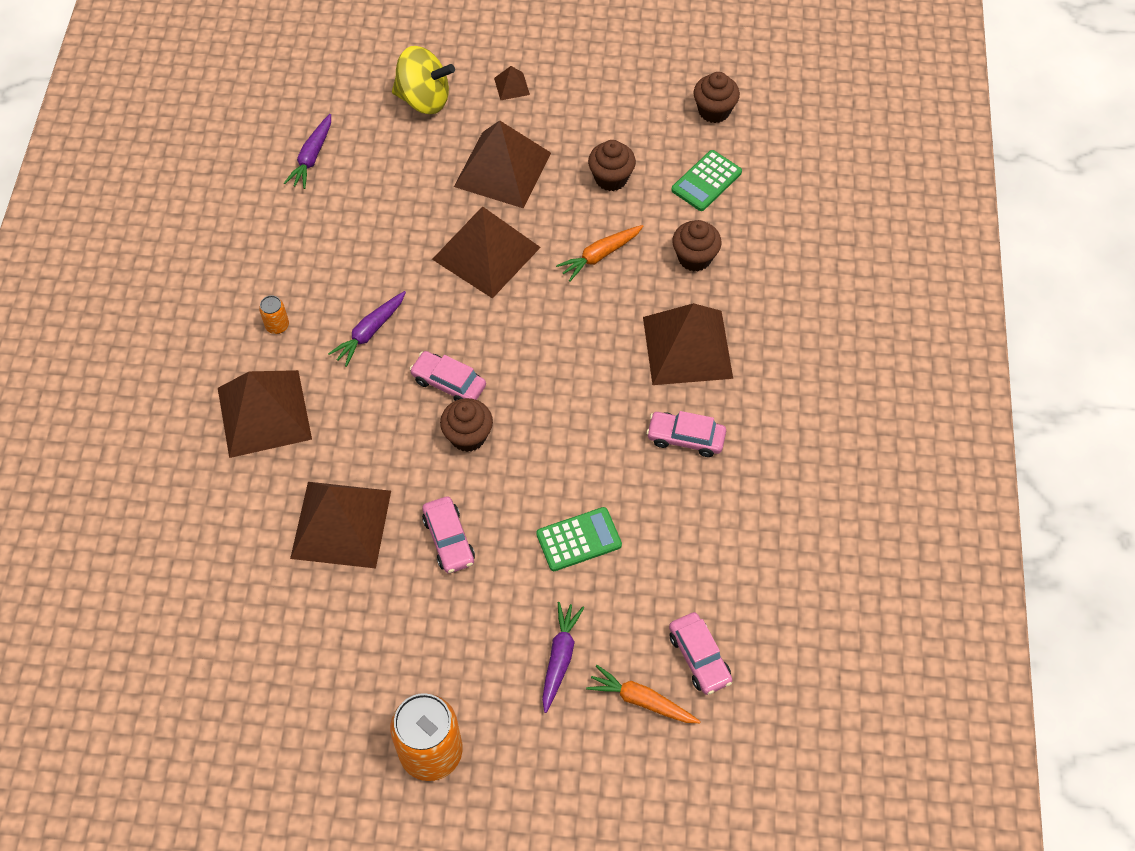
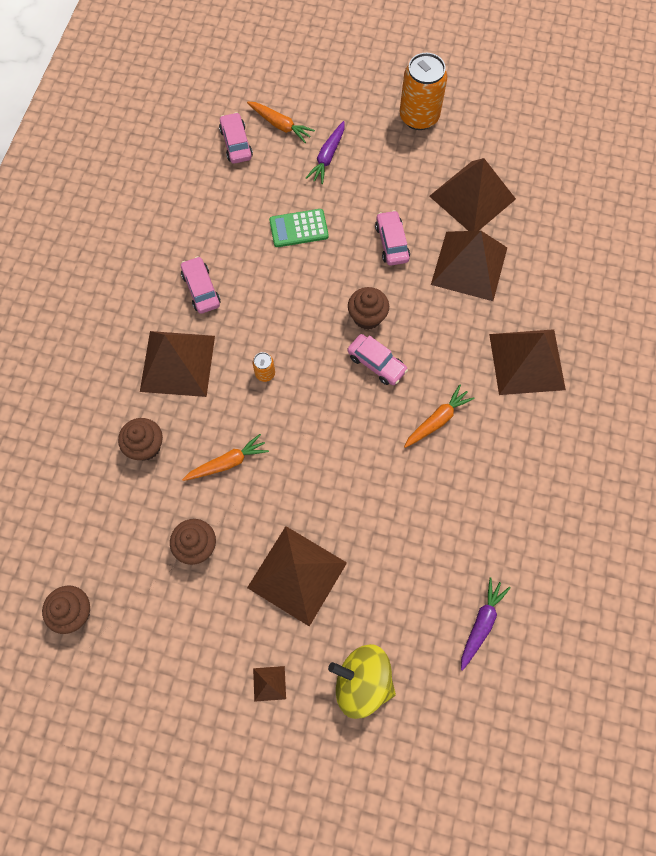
camera: 170 degrees left, 10 degrees up
(277, 326) = (516, 439): orange can -> orange can (265, 373)
(370, 332) = (437, 420): purple carrot -> orange carrot
(486, 253) = (327, 482): brown pyramid -> brown pyramid (472, 197)
(685, 438) = (201, 289): pink car -> pink car turned 135 degrees counterclockwise
(706, 181) = (109, 527): green calculator -> none

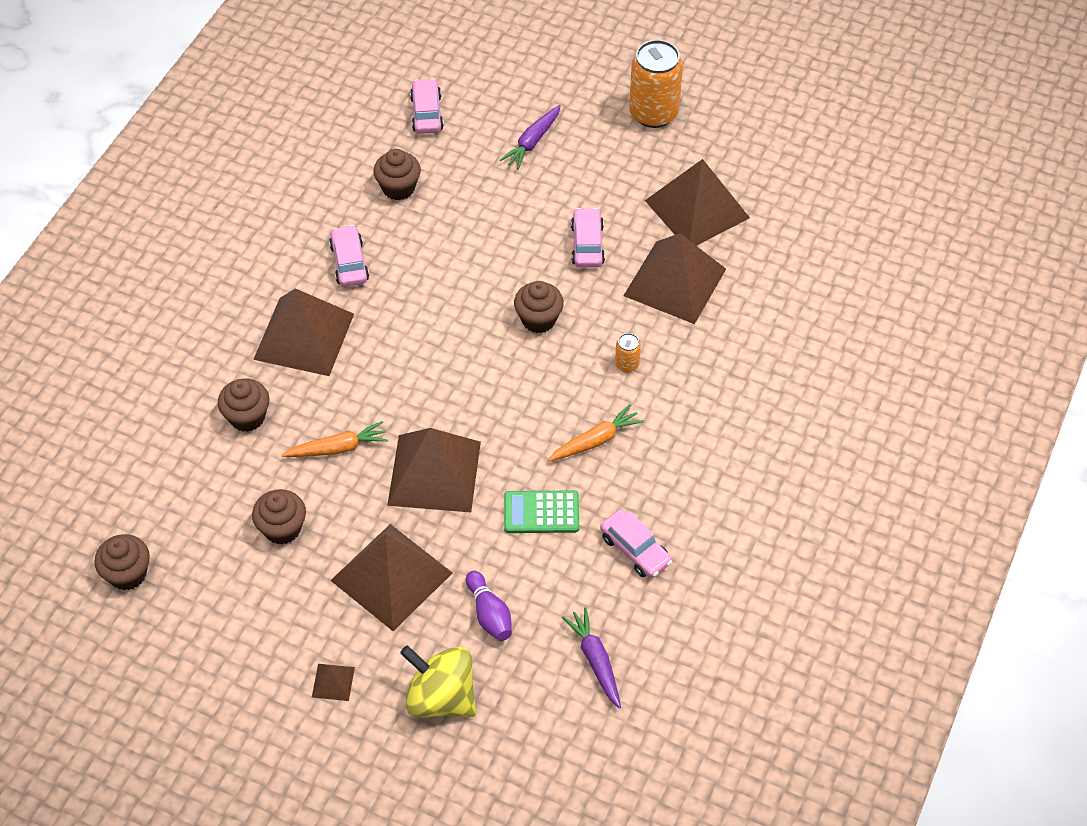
camera: 10 degrees right, 15 degrees down
(227, 215) = (398, 188): none -> brown cupcake
(265, 373) = (403, 362): orange can -> orange can (627, 364)
(280, 125) = (484, 100): orange carrot -> none
(298, 228) = (479, 214): green calculator -> green calculator (541, 512)
(376, 363) = (538, 370): pink car -> pink car (635, 550)
(385, 595) = (489, 614): none -> purple bowling pin
(481, 623) = (595, 660): purple carrot -> purple carrot turned 60 degrees counterclockwise
(526, 361) = (719, 394): brown pyramid -> brown pyramid (434, 473)

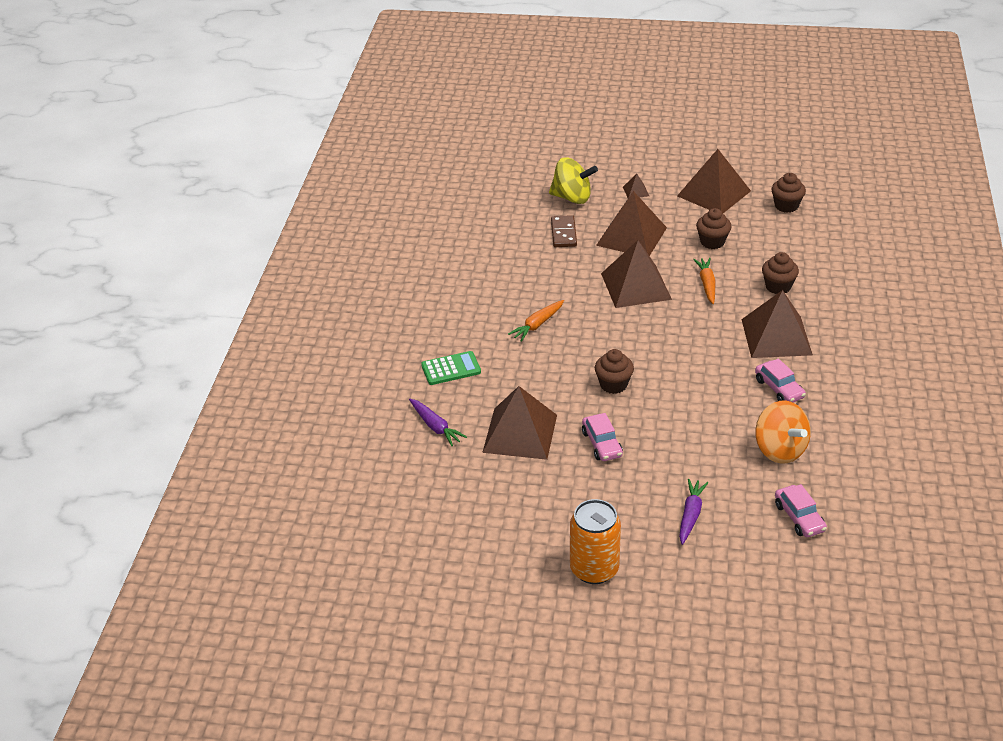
camera: 165 degrees right, 15 degrees down
(337, 448) = (707, 284): orange carrot -> orange carrot turned 120 degrees clockwise
(398, 188) = (780, 450): brown cupcake -> orange spinning top
(489, 614) = (563, 233): purple bowling pin -> brown domino
(541, 512) = (556, 282): green calculator -> green calculator (451, 369)
(595, 660) = (491, 228): purple carrot -> purple carrot (435, 427)
(627, 364) = (534, 372): orange can -> none
(635, 550) = (488, 278): pink car -> none
(697, 209) = (522, 493): brown pyramid -> brown pyramid (713, 193)

